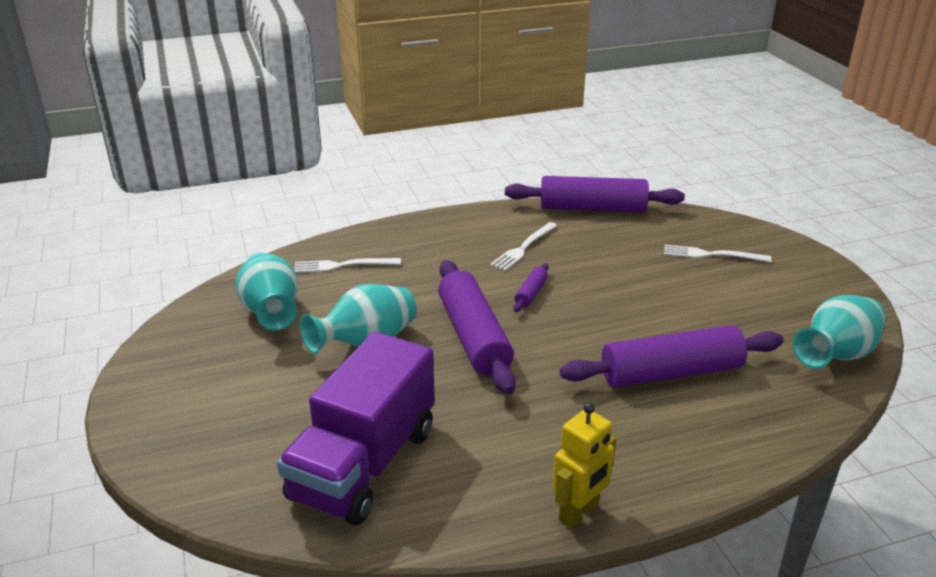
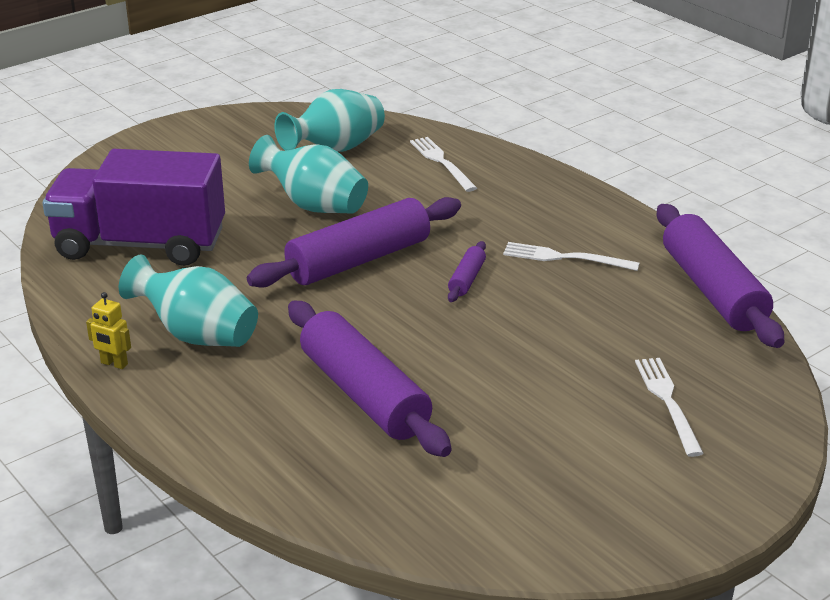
camera: 70 degrees right, 0 degrees up
(531, 293) = (466, 279): purple rolling pin -> purple rolling pin turned 75 degrees counterclockwise
(579, 513) = (114, 364): yellow robot -> yellow robot, size x0.60
(836, 355) = (479, 526): turquoise vase -> turquoise vase (196, 335)

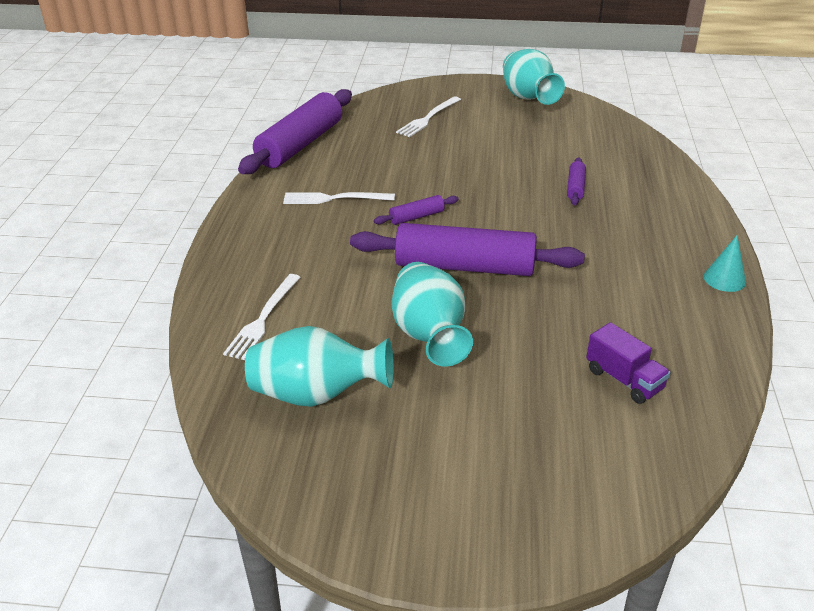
camera: 135 degrees left, 5 degrees up
(114, 364) = (724, 279): yellow robot -> turquoise cone
(140, 244) = (624, 379): purple truck -> purple truck, size x0.43
(196, 335) = (646, 270): turquoise vase -> turquoise vase (528, 98)
(364, 394) = (575, 187): purple rolling pin -> purple rolling pin, size x0.44
(565, 258) = (334, 198): white fork -> white fork turned 120 degrees clockwise

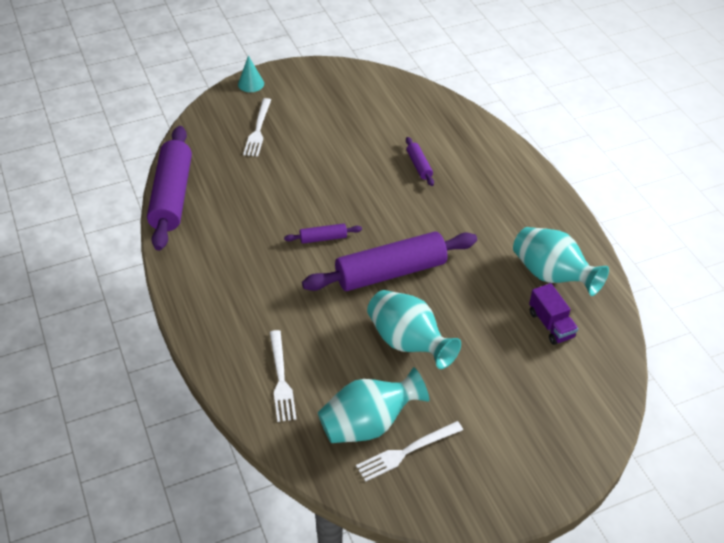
camera: 30 degrees left, 10 degrees up
(334, 198) = (246, 243): white fork -> white fork (407, 451)
(416, 217) = (323, 238): purple rolling pin -> purple rolling pin turned 45 degrees clockwise
(528, 98) = (323, 80): turquoise vase -> turquoise vase (552, 275)
(624, 379) = (551, 324): purple truck -> purple truck turned 45 degrees clockwise
(724, 279) = (564, 215): turquoise cone -> turquoise cone (251, 84)

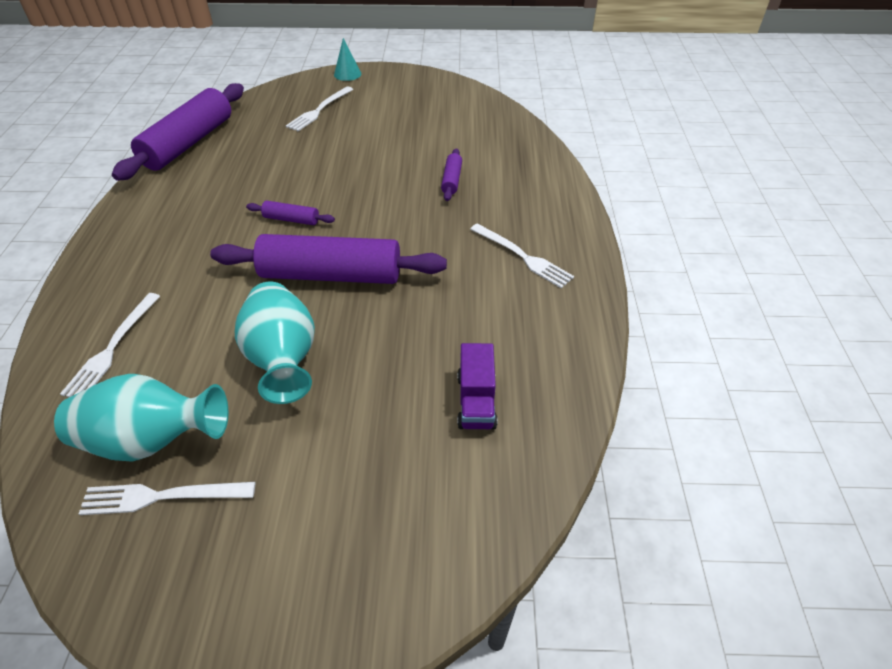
camera: 25 degrees right, 0 degrees up
(513, 214) = (522, 256): none -> white fork
(552, 275) = (521, 340): turquoise vase -> none

